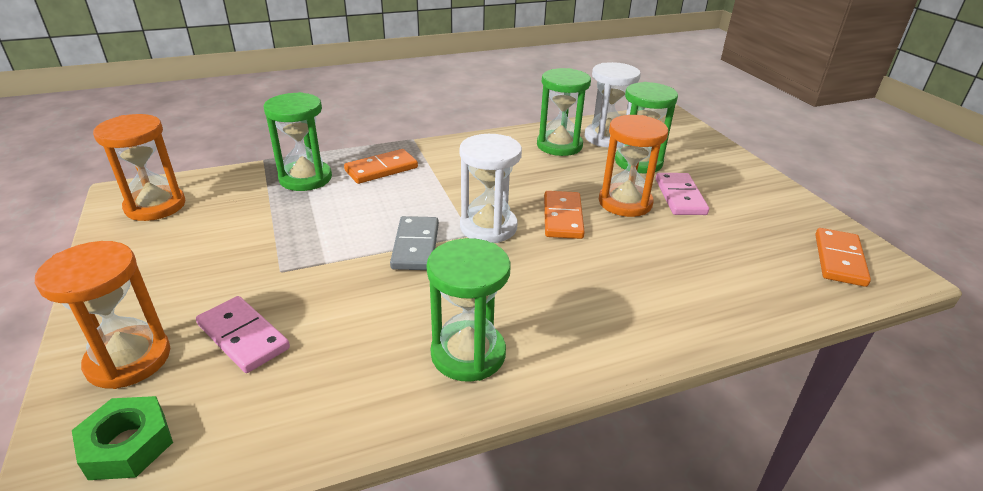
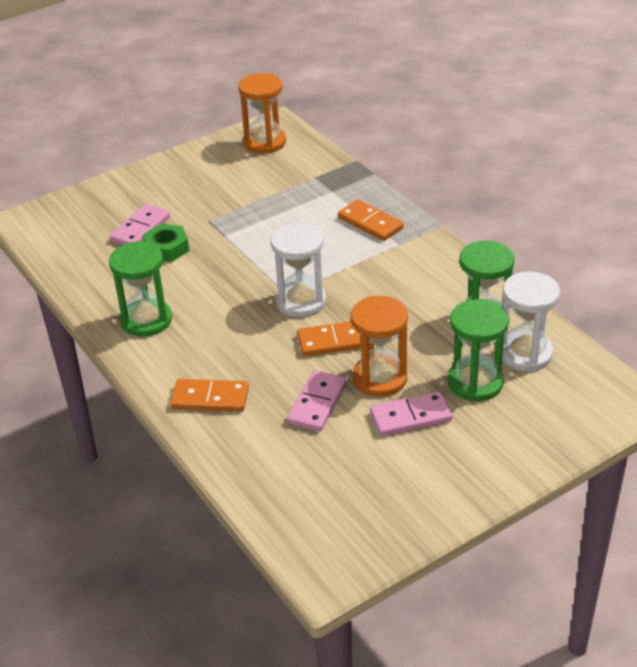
camera: 80 degrees right, 5 degrees up
(127, 445) = (57, 223): green nut -> green nut (167, 248)
(129, 359) = (113, 198): orange hourglass -> none
(305, 178) = (335, 190): green hourglass -> none
(415, 246) = (259, 270): grey domino -> none
(658, 242) = (317, 403): none -> pink domino
(839, 259) = (334, 531): orange domino -> orange domino (210, 398)

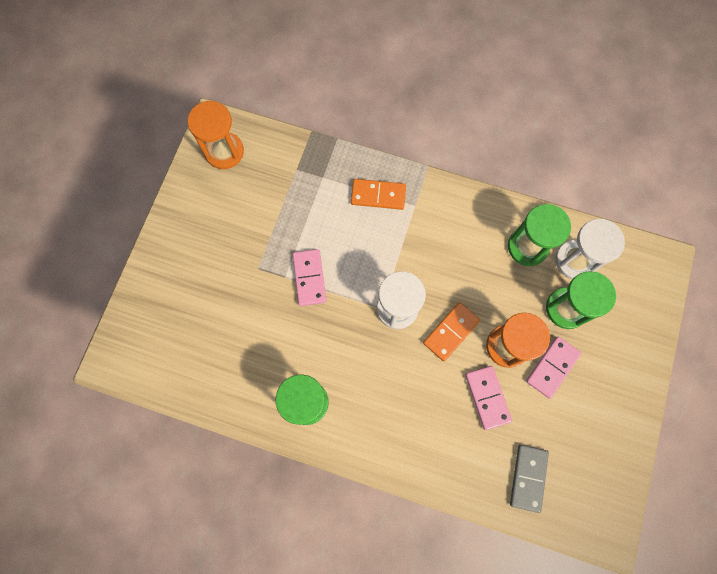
camera: 40 degrees left, 35 degrees up
(140, 229) = (215, 311): pink domino -> pink domino (309, 278)
(167, 248) = (254, 319): green nut -> none
(210, 398) = (416, 443): orange domino -> none
(291, 482) = (528, 477): none -> grey domino

